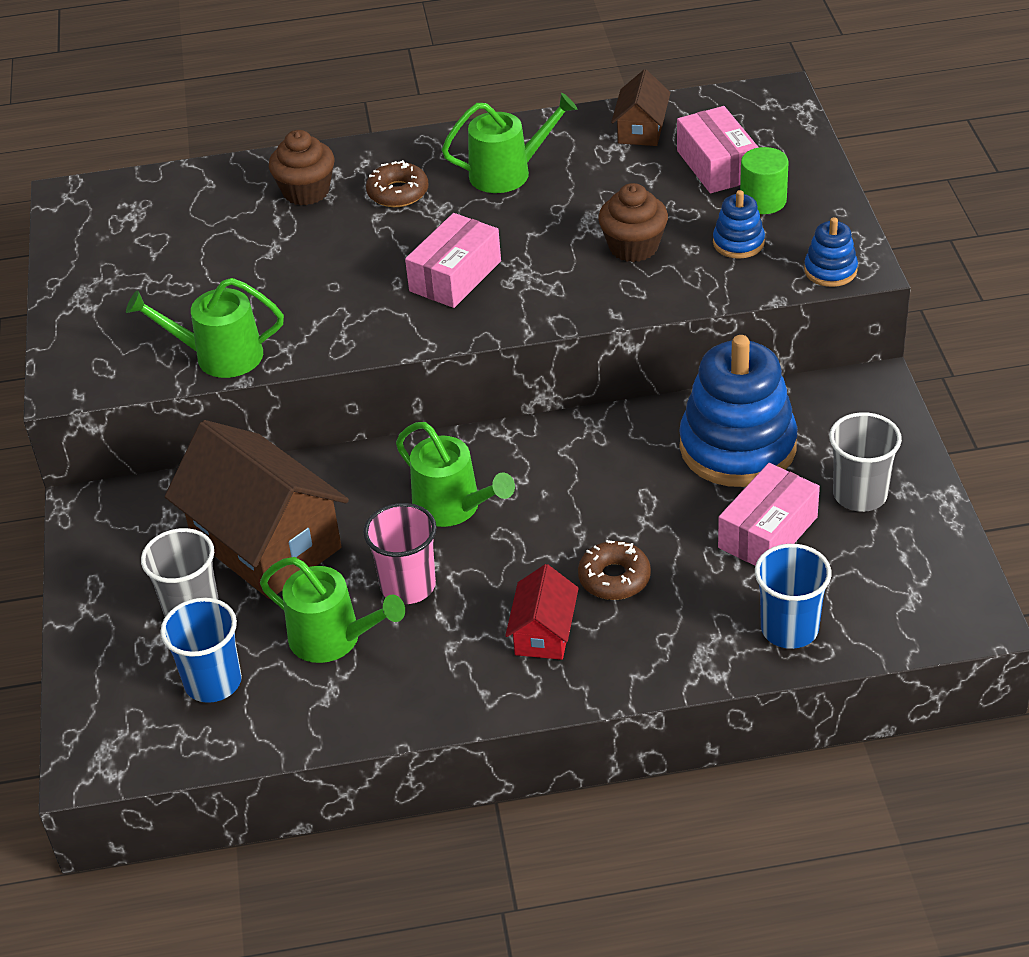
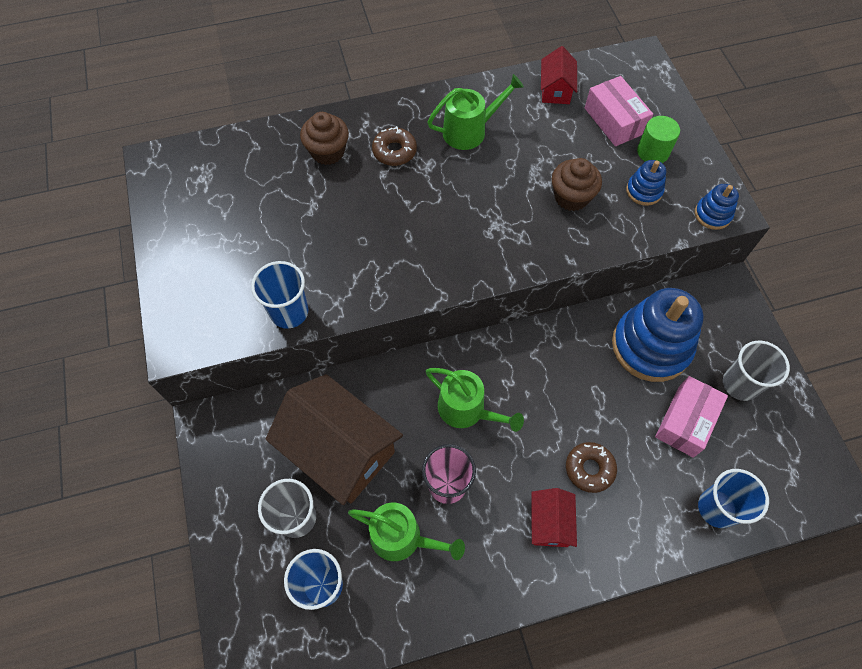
camera: 10 degrees left, 20 degrees up
(220, 356) = (289, 312): green watering can -> blue cup
(455, 276) = (449, 228): pink box -> none
(641, 129) = (556, 89): brown house -> red house

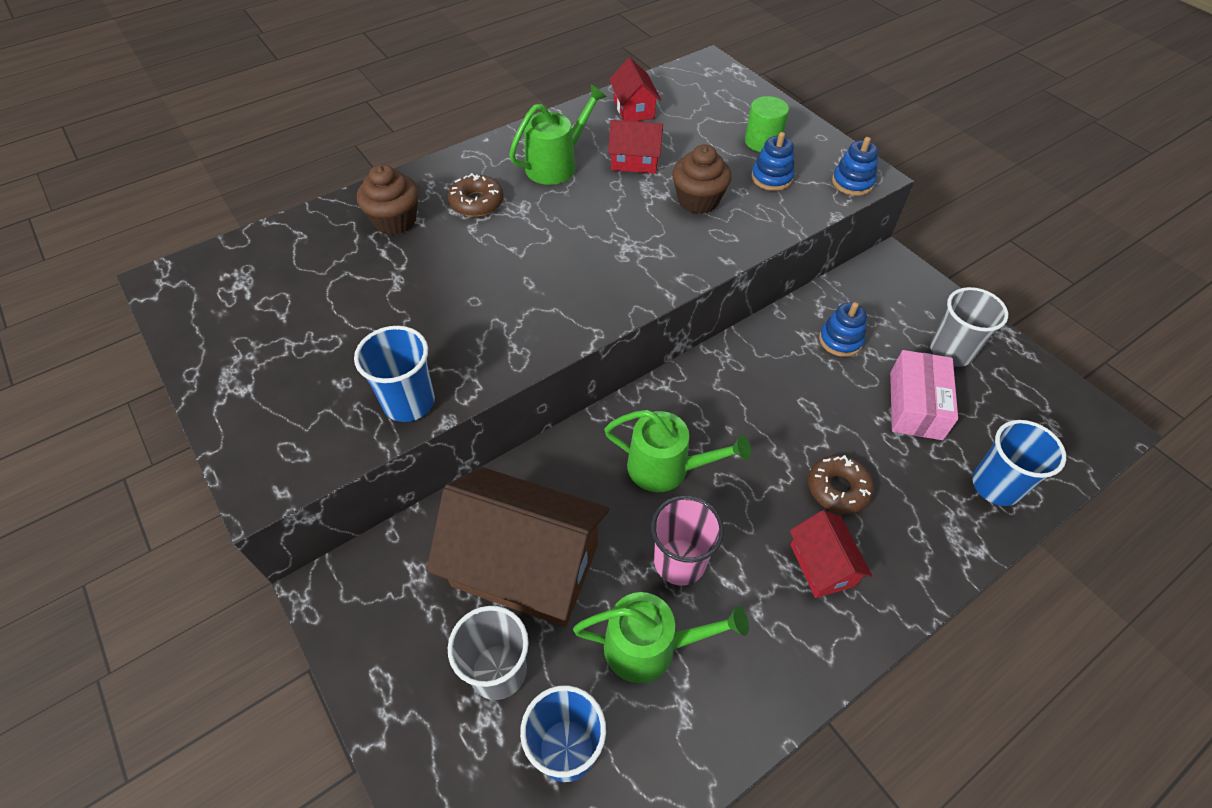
camera: 20 degrees left, 10 degrees down
(535, 144) = (634, 161): none -> red house
(614, 121) = (709, 123): pink box -> none
(651, 346) = (840, 340): blue stacking toy -> blue stacking toy, size x0.46

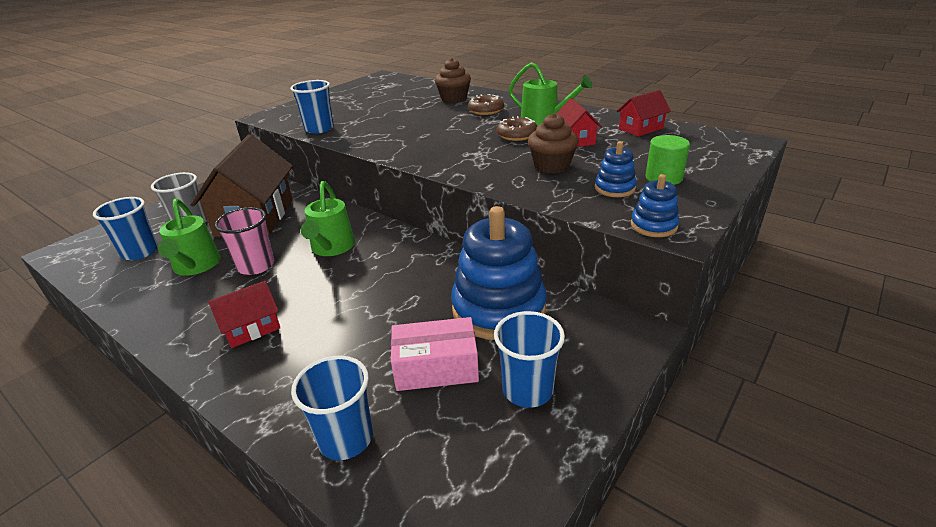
camera: 75 degrees right, 20 degrees down
(838, 488) = (325, 328): brown donut -> brown donut (517, 135)
(840, 340) = (498, 309): blue stacking toy -> blue stacking toy, size x2.17
(951, 351) = (527, 389): grey cup -> blue cup

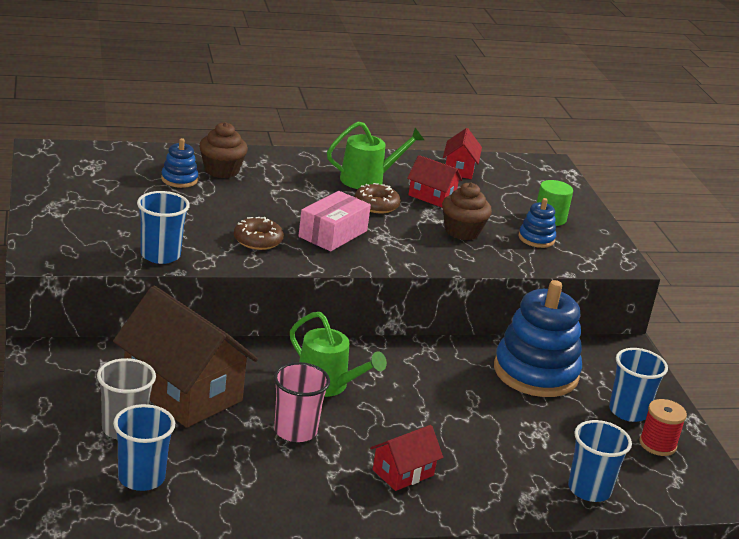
camera: 55 degrees left, 5 degrees down
(196, 266) = (237, 459): green watering can -> none
(251, 328) = (403, 472): red house -> red house turned 45 degrees clockwise
(436, 367) = (564, 427): pink box -> pink box (333, 234)
(486, 110) = (289, 180): brown donut -> brown donut (258, 240)
(499, 442) = (657, 444): none -> red spool
(653, 226) = (603, 262): blue stacking toy -> blue stacking toy (179, 179)

